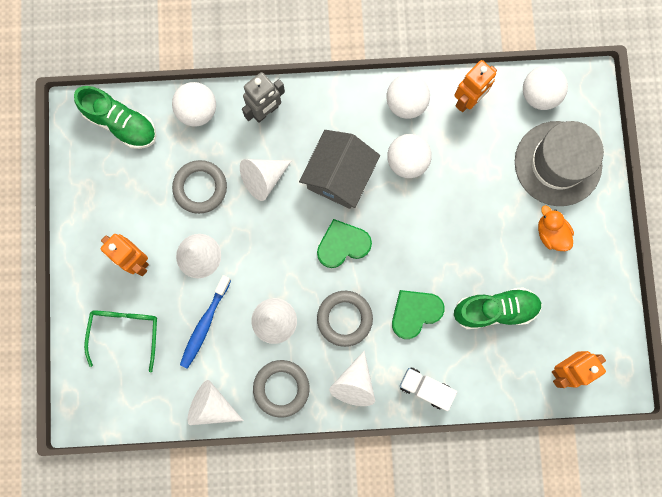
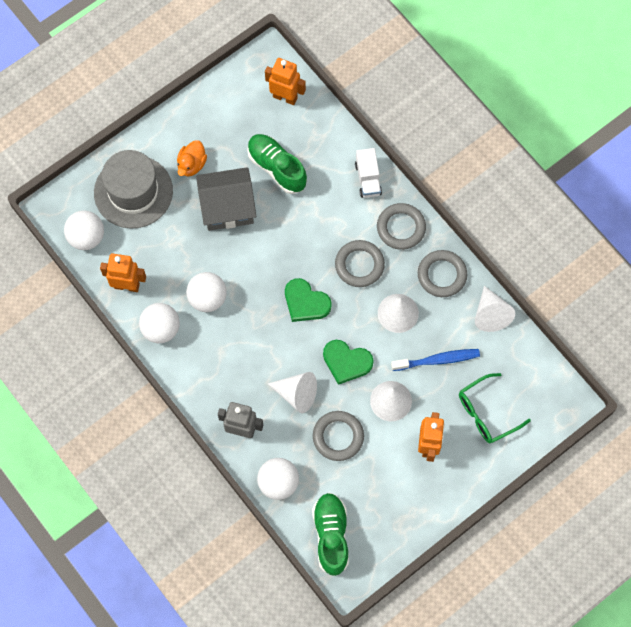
camera: 125 degrees left, 10 degrees down
(339, 176) = (254, 340): grey house -> grey house (227, 207)
(354, 384) = (401, 228): white cone -> grey ring
(415, 313) = (319, 220): green heart -> green heart (346, 362)

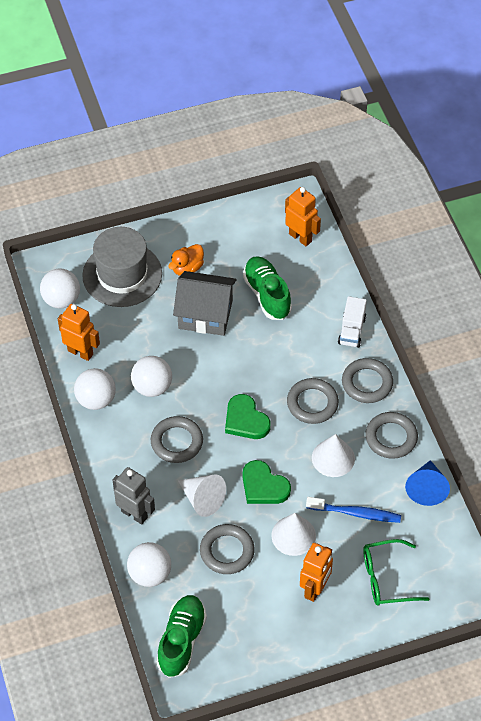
camera: 20 degrees right, 15 degrees down
(252, 346) = (177, 442): none -> grey ring
(490, 314) = (426, 488): white cone -> blue cone

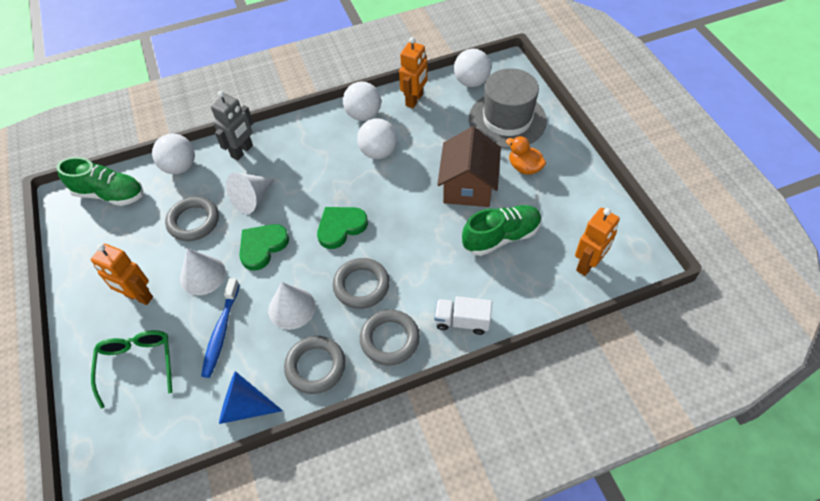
camera: 90 degrees right, 0 degrees up
(177, 442) = (317, 175): grey ring -> none
(205, 314) = (468, 186): grey house -> brown house

